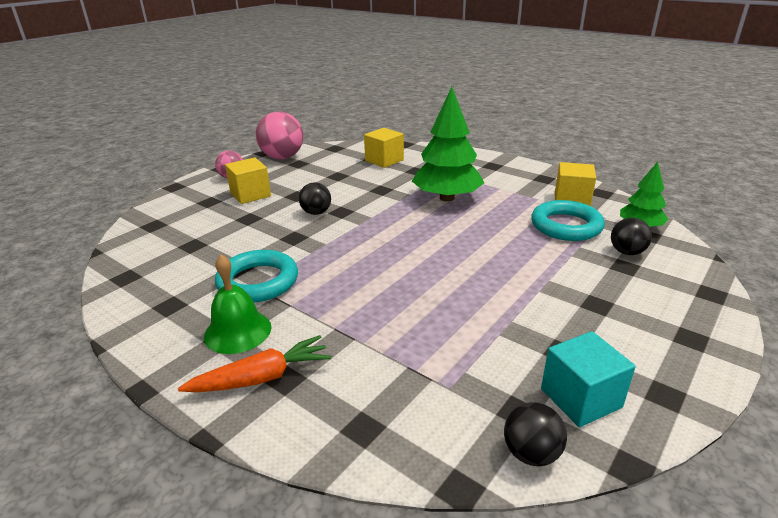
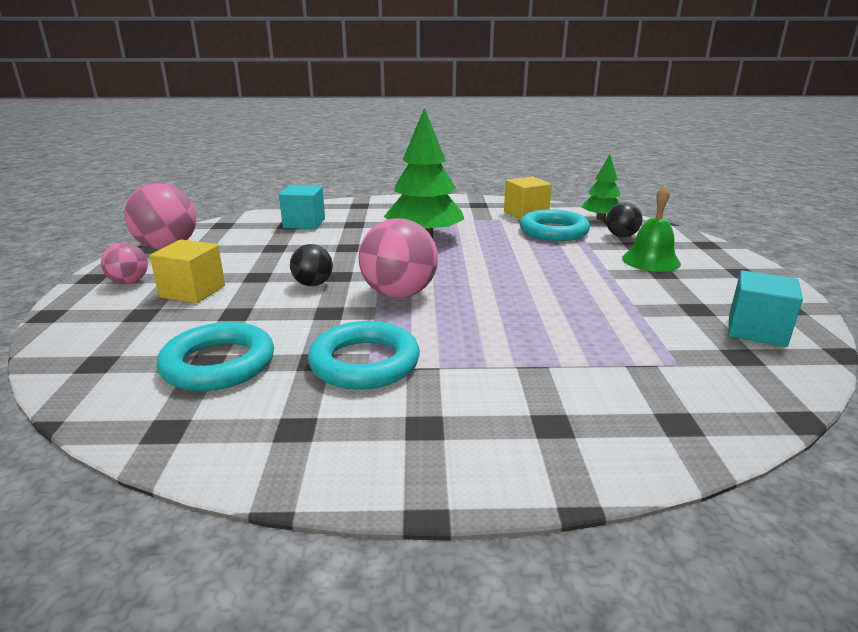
camera: 40 degrees left, 5 degrees down
(195, 249) = (218, 364): none -> turquoise ring
(237, 331) = (429, 412): green bell -> green bell (651, 261)
(262, 377) = (530, 435): orange carrot -> none
(353, 240) = (399, 294): none -> pink ball
(384, 160) = (304, 223): yellow cube -> turquoise cube
(531, 453) = (794, 376): black ball -> none

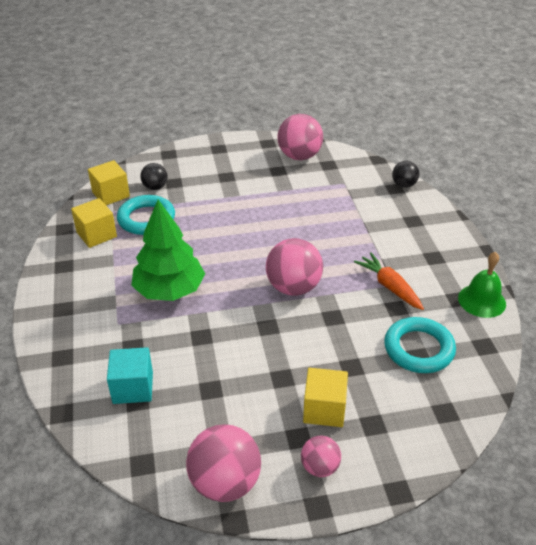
camera: 100 degrees left, 15 degrees up
(313, 284) = (289, 337): black ball -> black ball (404, 185)
(364, 362) = (389, 287): turquoise ring -> orange carrot
(601, 218) = (111, 194): green tree -> yellow cube
(651, 261) = (205, 179): green bell -> green bell (482, 300)
(756, 330) = (299, 156): turquoise cube -> pink ball

